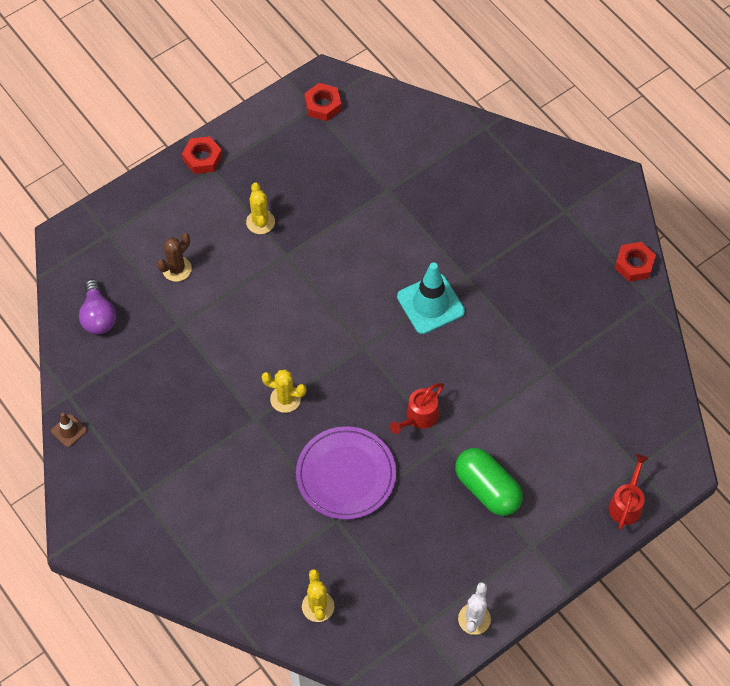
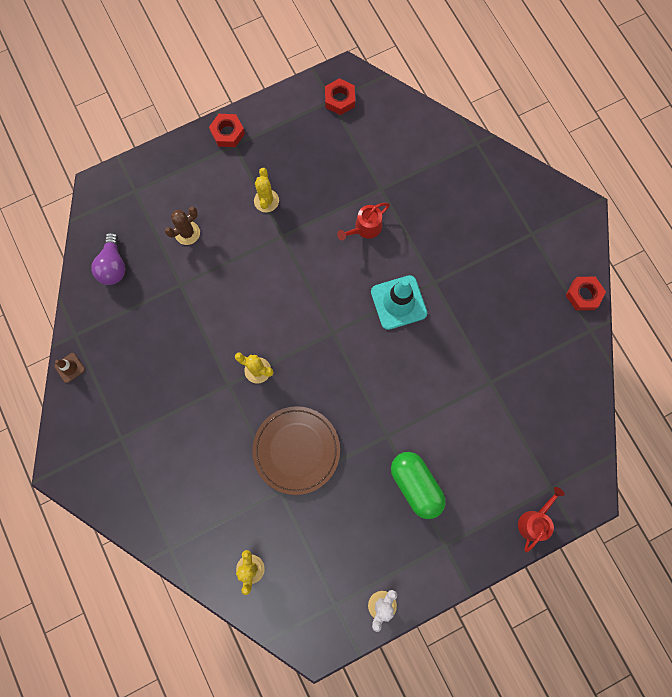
camera: 10 degrees right, 15 degrees up
(346, 475) = (296, 450): purple plate -> brown plate
(419, 417) = (369, 407): red watering can -> red watering can (365, 228)

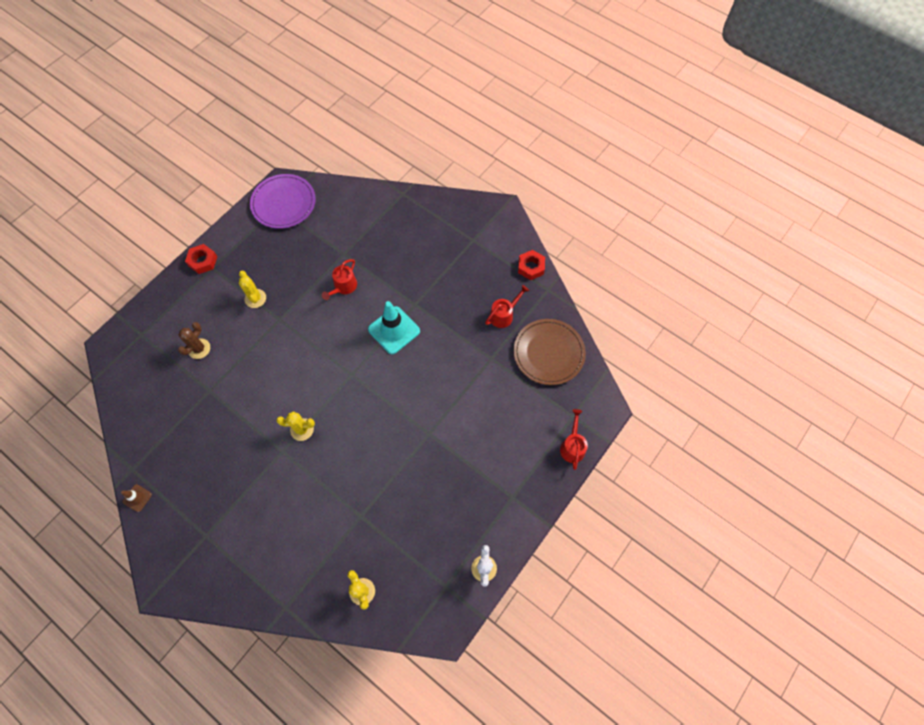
camera: 25 degrees left, 10 degrees down
(113, 266) = (145, 400): purple light bulb -> none
(296, 450) = (360, 478): brown plate -> brown plate (548, 353)
(339, 99) = (283, 203): red nut -> purple plate
(416, 485) = (468, 461): green capsule -> none
(527, 338) = (504, 315): none -> red watering can

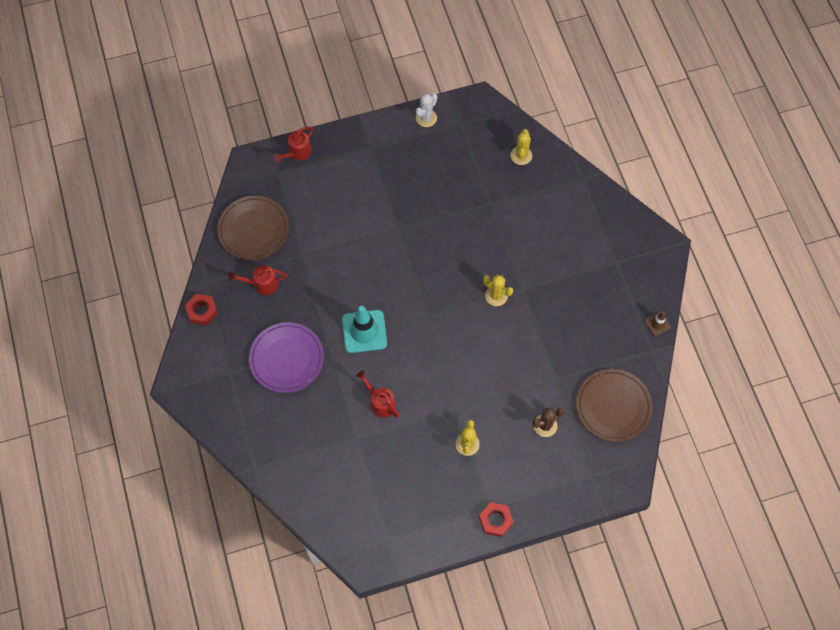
camera: 145 degrees left, 0 degrees up
(147, 398) = (613, 406): none -> brown plate
(283, 203) = (378, 538): purple plate -> purple plate (286, 359)
(343, 287) = (380, 402): red watering can -> red watering can turned 105 degrees counterclockwise

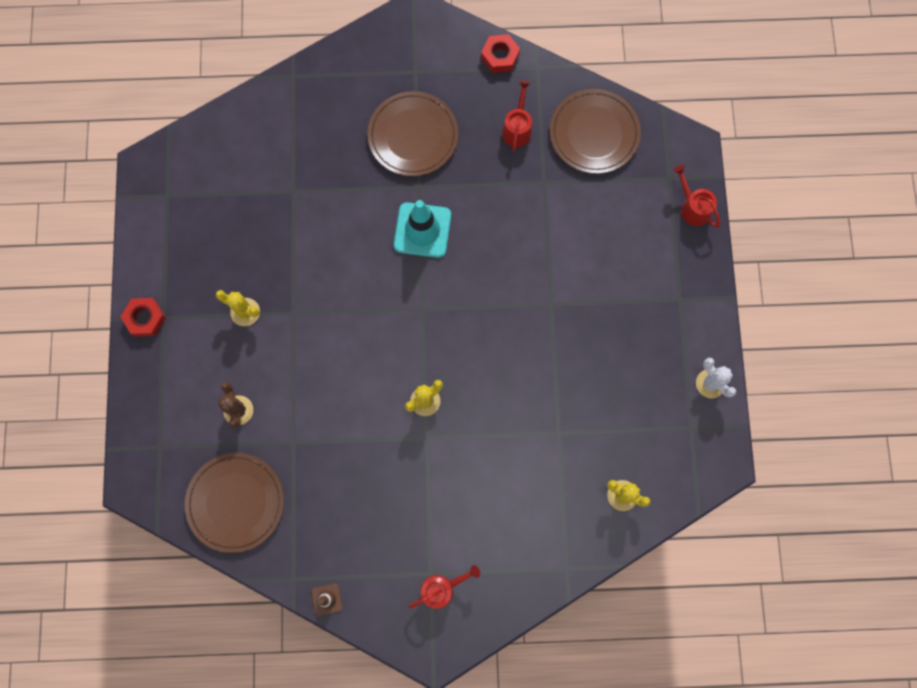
camera: 105 degrees right, 10 degrees up
(286, 359) = (413, 136): purple plate -> brown plate
(380, 402) = (327, 226): red watering can -> red watering can (442, 588)

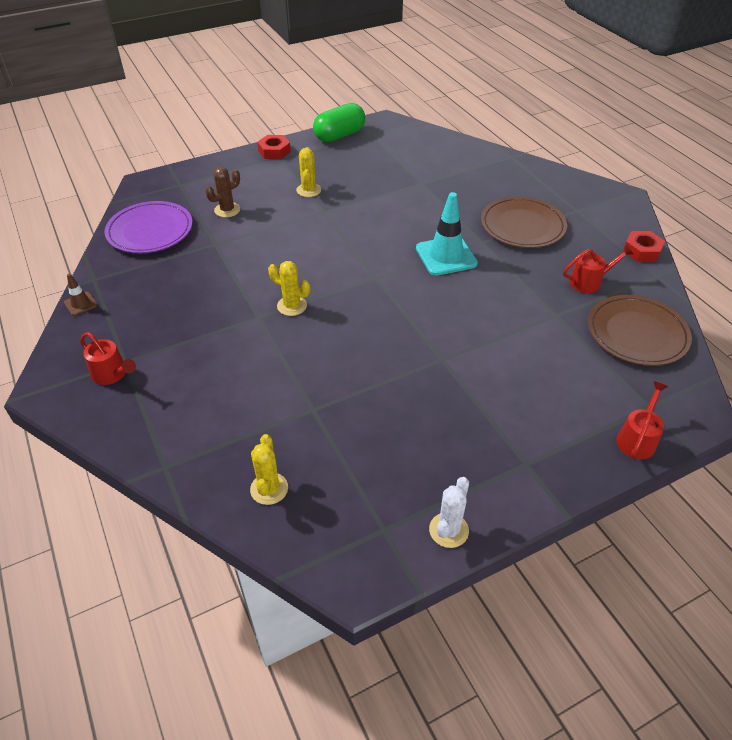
camera: 65 degrees right, 30 degrees down
(150, 232) = (339, 135): none -> green capsule
(235, 502) = (150, 231): brown plate -> purple plate

